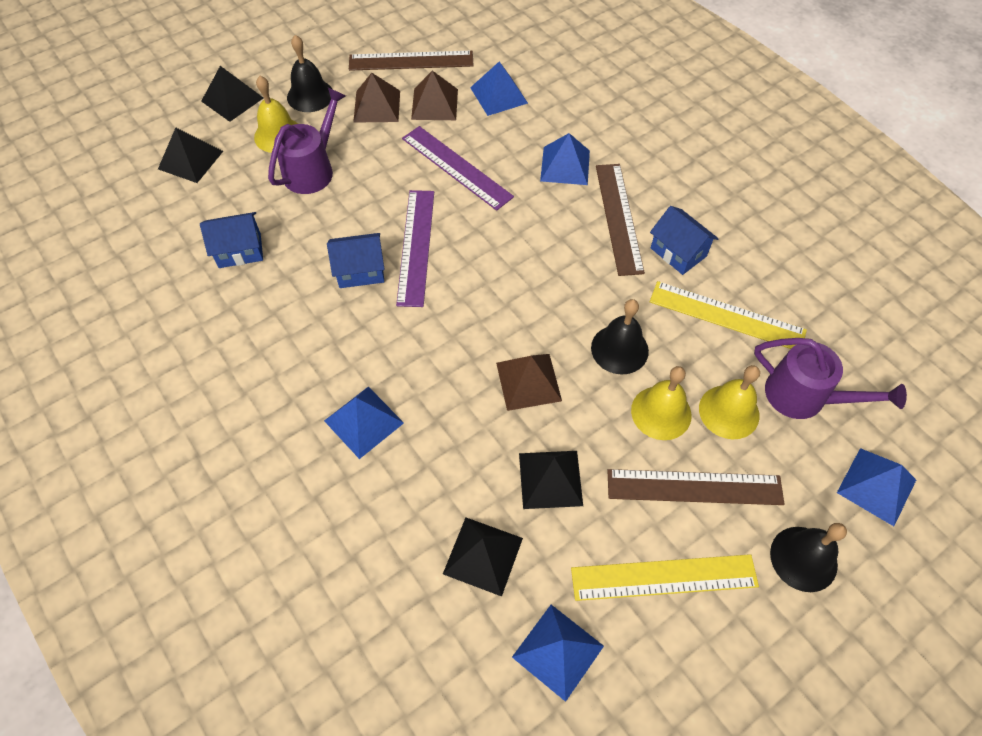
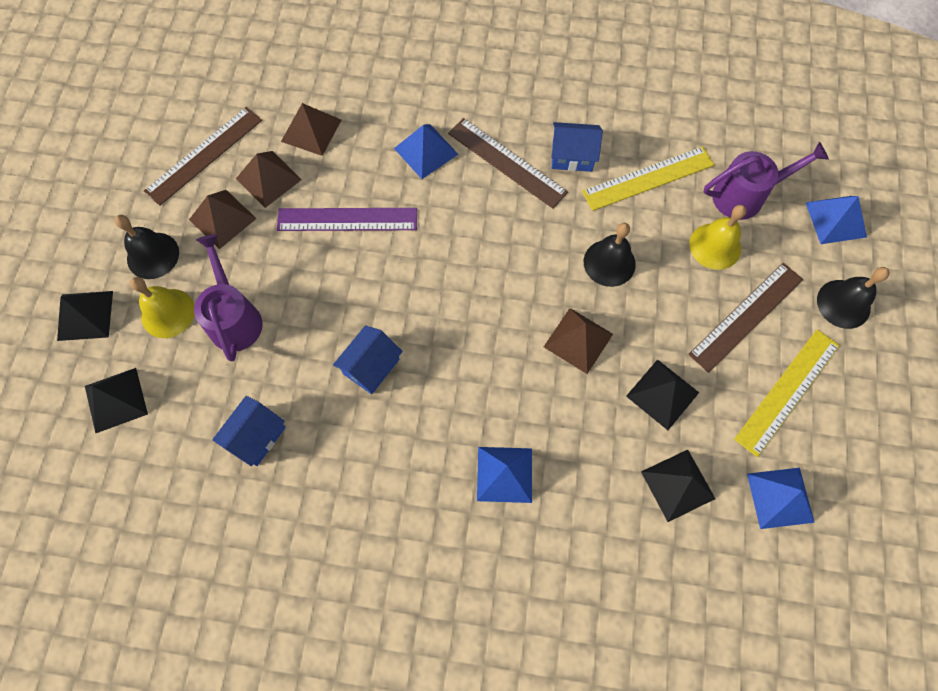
camera: 45 degrees left, 10 degrees up
(416, 246) = (390, 310): purple ruler -> none
(499, 95) = (311, 130): blue pyramid -> brown pyramid
(661, 412) = (678, 284): yellow bell -> none

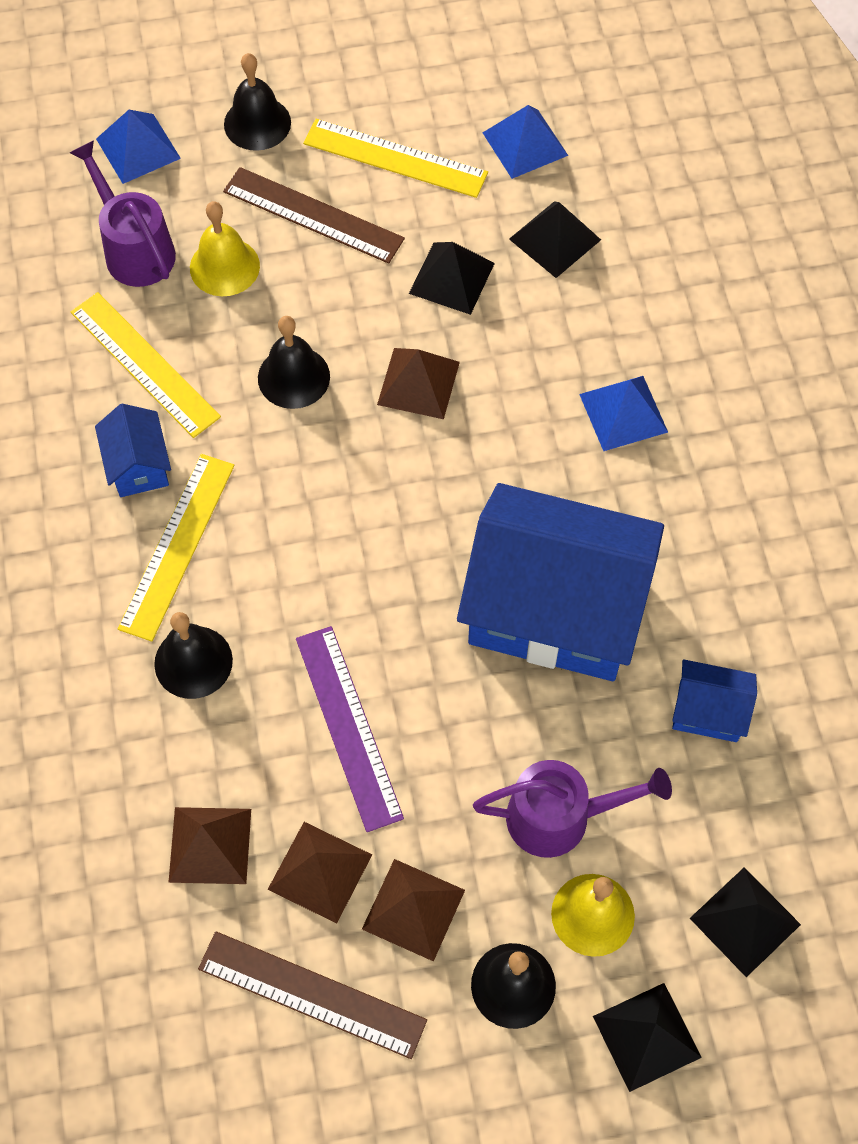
camera: 110 degrees left, 5 degrees down
(234, 317) = (561, 817): purple watering can -> purple watering can turned 150 degrees counterclockwise
(371, 366) = (555, 609): blue house -> blue house, size x2.34
(426, 151) = (193, 662): blue pyramid -> black bell
(507, 162) = (177, 546): brown ruler -> yellow ruler

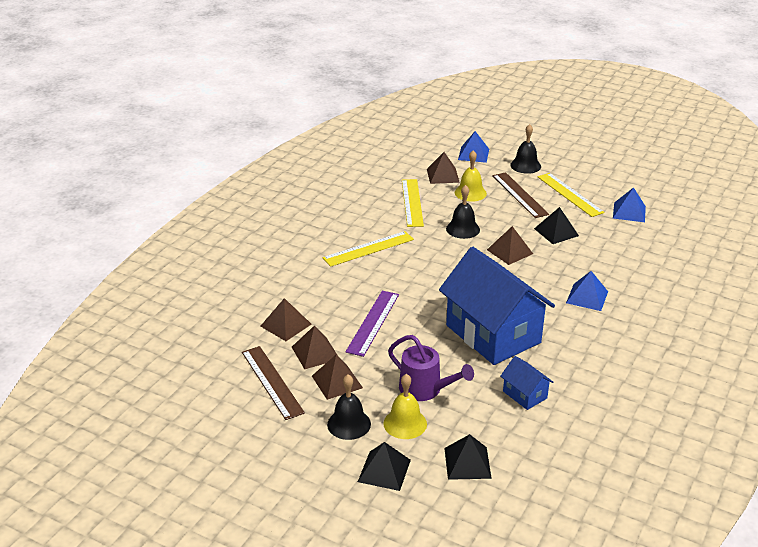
camera: 40 degrees right, 30 degrees down
(134, 248) = (443, 175): purple watering can -> brown pyramid
(138, 465) = (379, 224): blue house -> none
(193, 662) = (338, 278): black bell -> none
(555, 239) = (612, 240): black pyramid -> none

